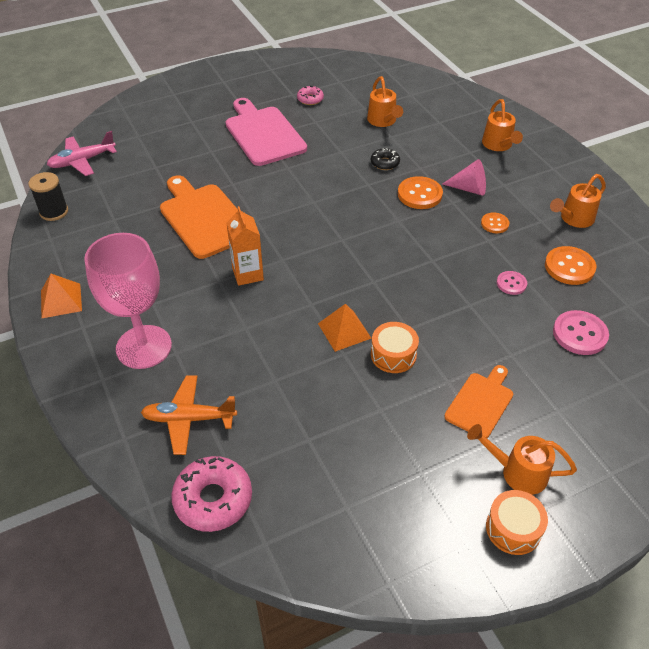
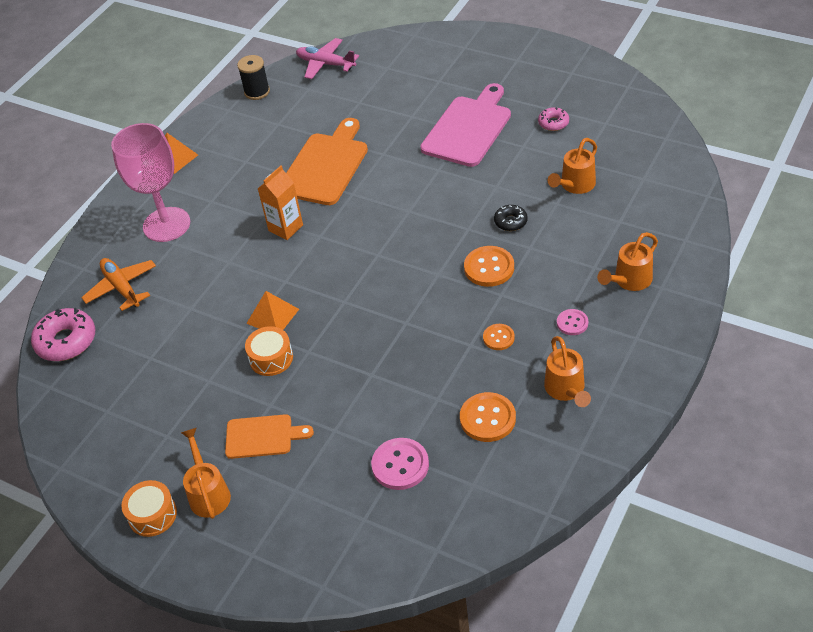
camera: 60 degrees right, 0 degrees up
(469, 189) = (533, 295): pink cone -> none
(511, 283) = (424, 389): pink button -> pink button (572, 323)
(573, 219) = (566, 390): orange watering can -> orange watering can turned 120 degrees counterclockwise

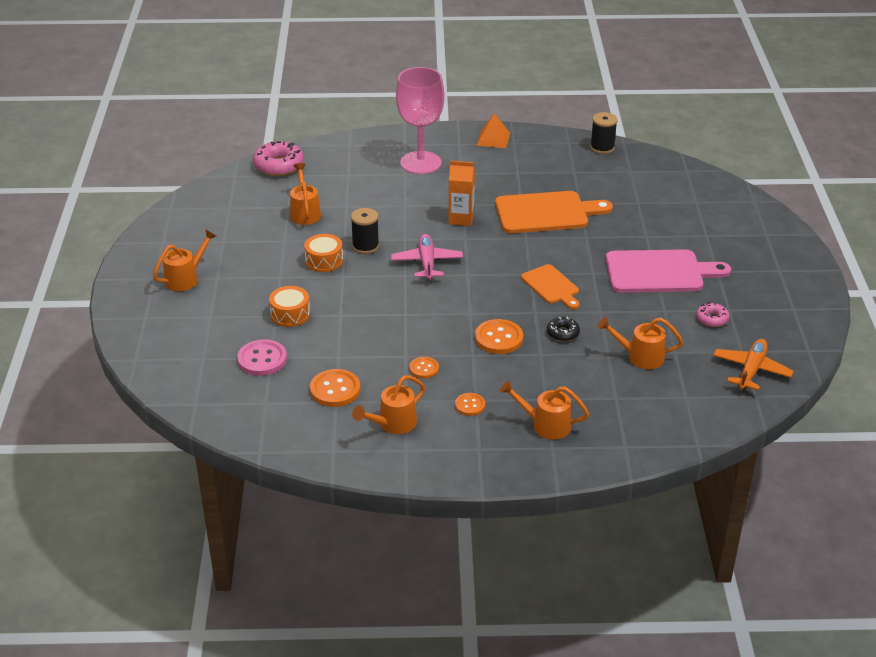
camera: 55 degrees right, 10 degrees down
(121, 288) = (344, 168): orange plane -> orange plane (751, 370)
(152, 515) = (154, 261): orange drum -> orange drum (290, 314)
(173, 347) = (305, 212): none -> orange watering can
(263, 436) = (249, 284): orange cutting board -> orange cutting board (551, 286)
(272, 316) = (365, 246): orange pyramid -> black spool
(325, 64) = (669, 168): pink plane -> pink plane (427, 263)
(572, 323) = (470, 405): pink button -> orange button

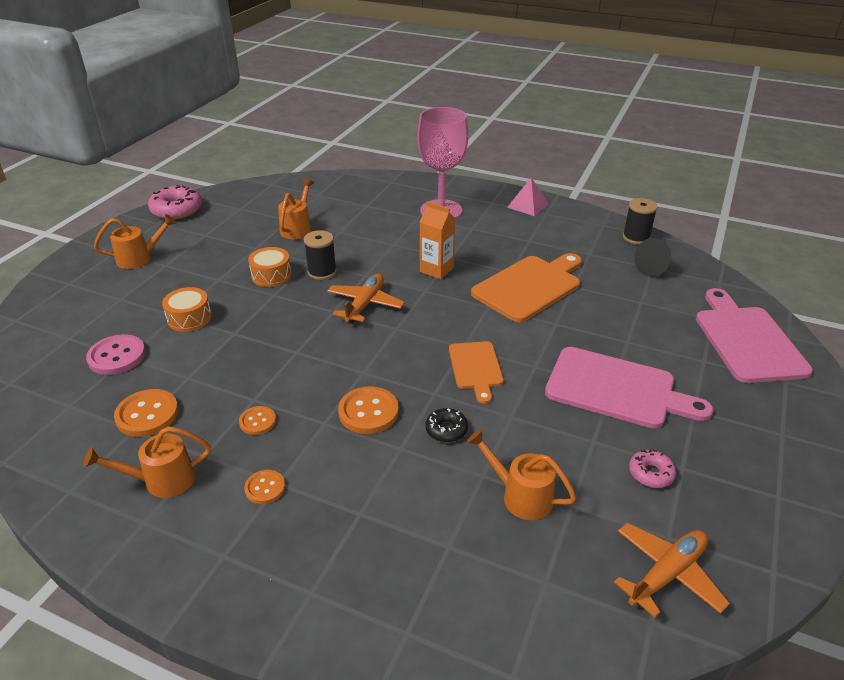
camera: 25 degrees right, 0 degrees up
(279, 165) = (315, 185): pink donut -> pink donut (177, 210)
(427, 263) = (365, 304): pink plane -> orange plane
(493, 139) = (528, 205): orange pyramid -> pink pyramid
(545, 425) = (329, 552): orange watering can -> none
(546, 213) = (529, 286): orange cutting board -> orange cutting board turned 60 degrees counterclockwise
(631, 171) = (654, 268): none -> black cone
(728, 212) = (747, 340): none -> pink cutting board

